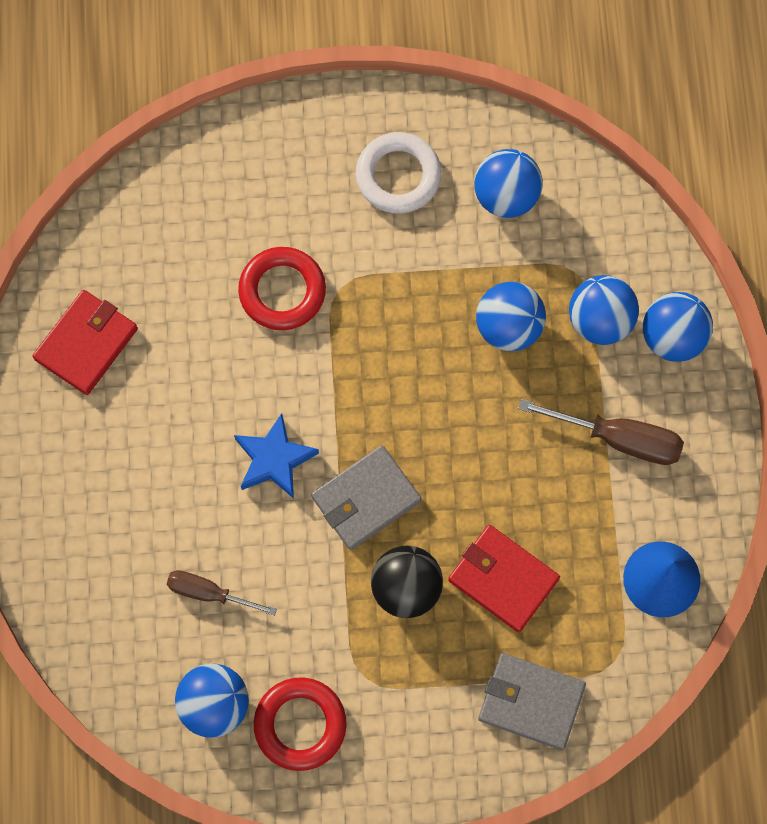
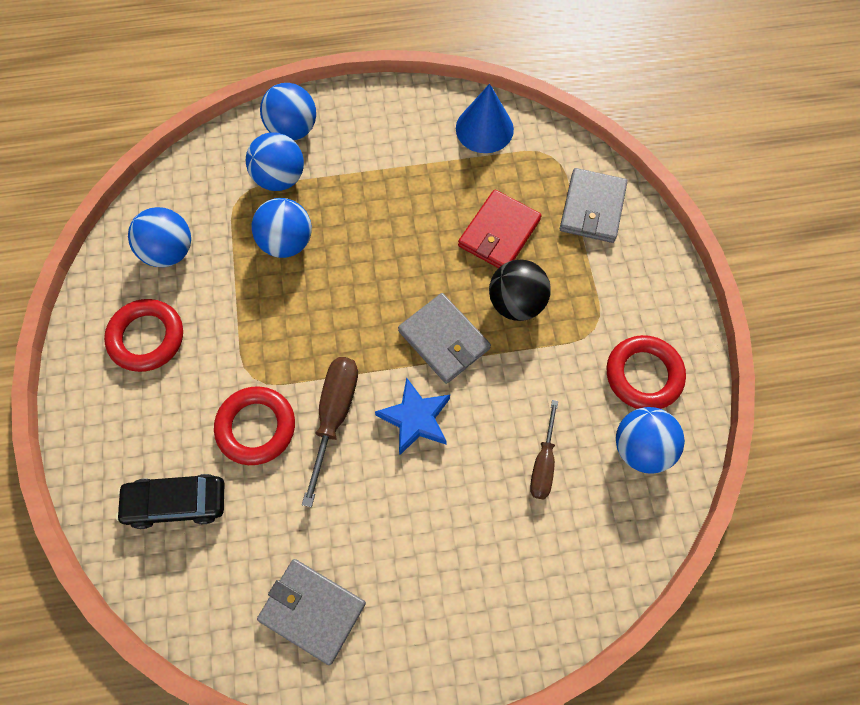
camera: 95 degrees left, 5 degrees down
(86, 343) = (312, 610): red wallet -> grey wallet
(210, 213) = (177, 502): none -> black car
(398, 176) = (147, 338): white ring -> red ring
(618, 438) = (377, 161): brown screwdriver -> brown screwdriver (334, 416)

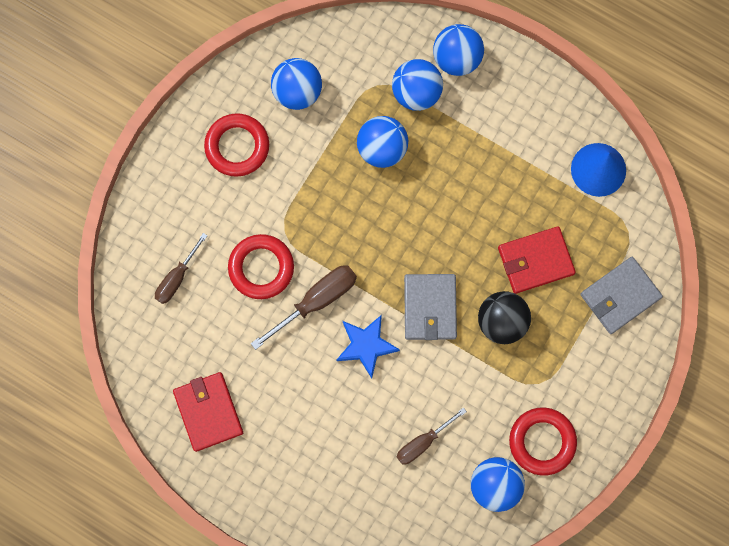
camera: 40 degrees right, 10 degrees up
(177, 502) = (177, 277): black car -> brown screwdriver
(312, 610) = (208, 411): grey wallet -> red wallet

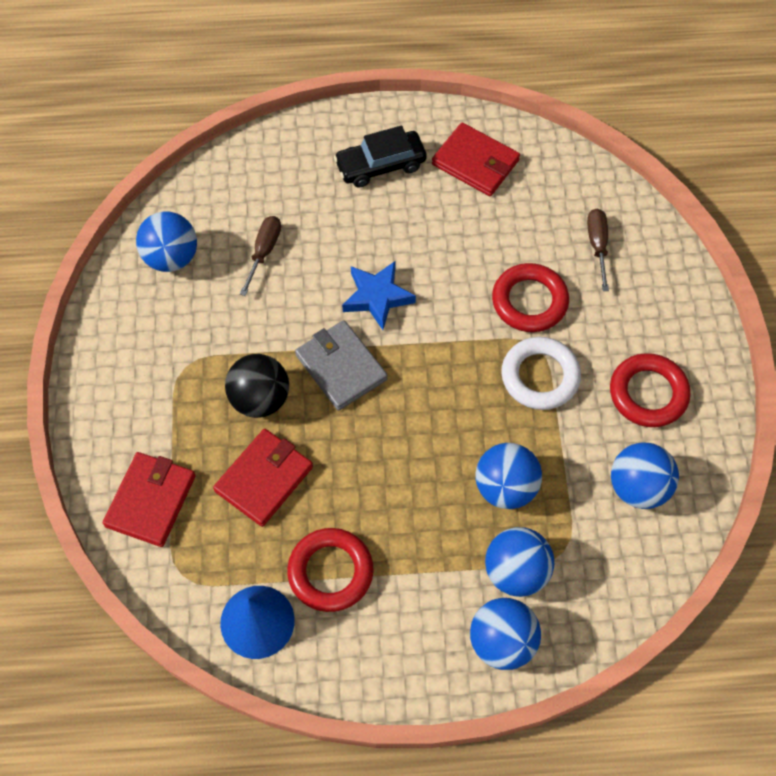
camera: 145 degrees right, 15 degrees down
(282, 460) = (380, 165): none -> black car
(299, 207) = (540, 376): none -> white ring
(316, 301) = (454, 305): brown screwdriver -> none
(542, 441) = (149, 318): red ring -> red ring (330, 572)
(620, 296) = (151, 500): grey wallet -> red wallet

